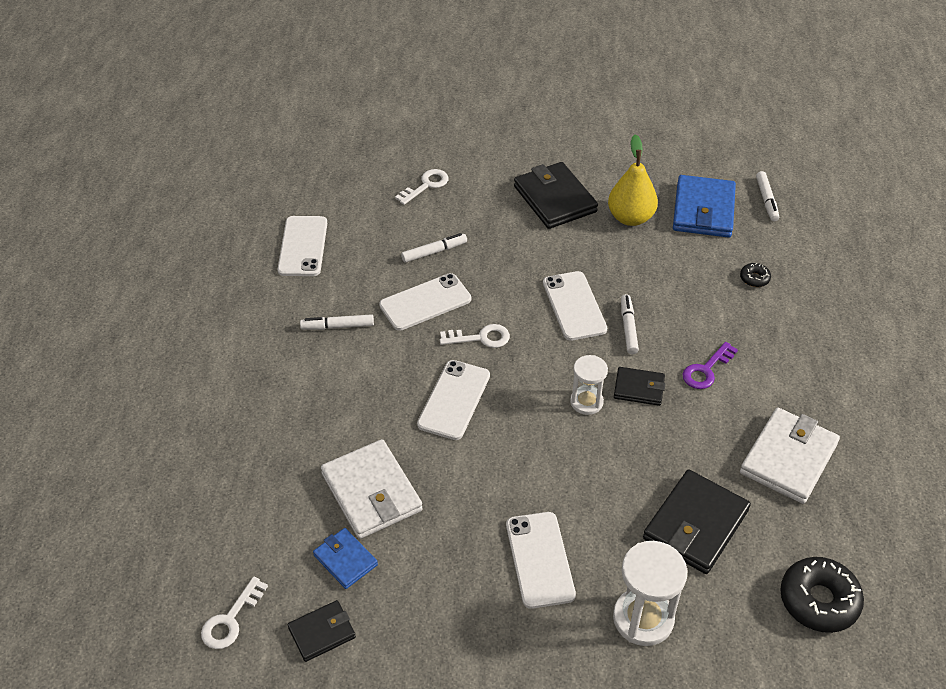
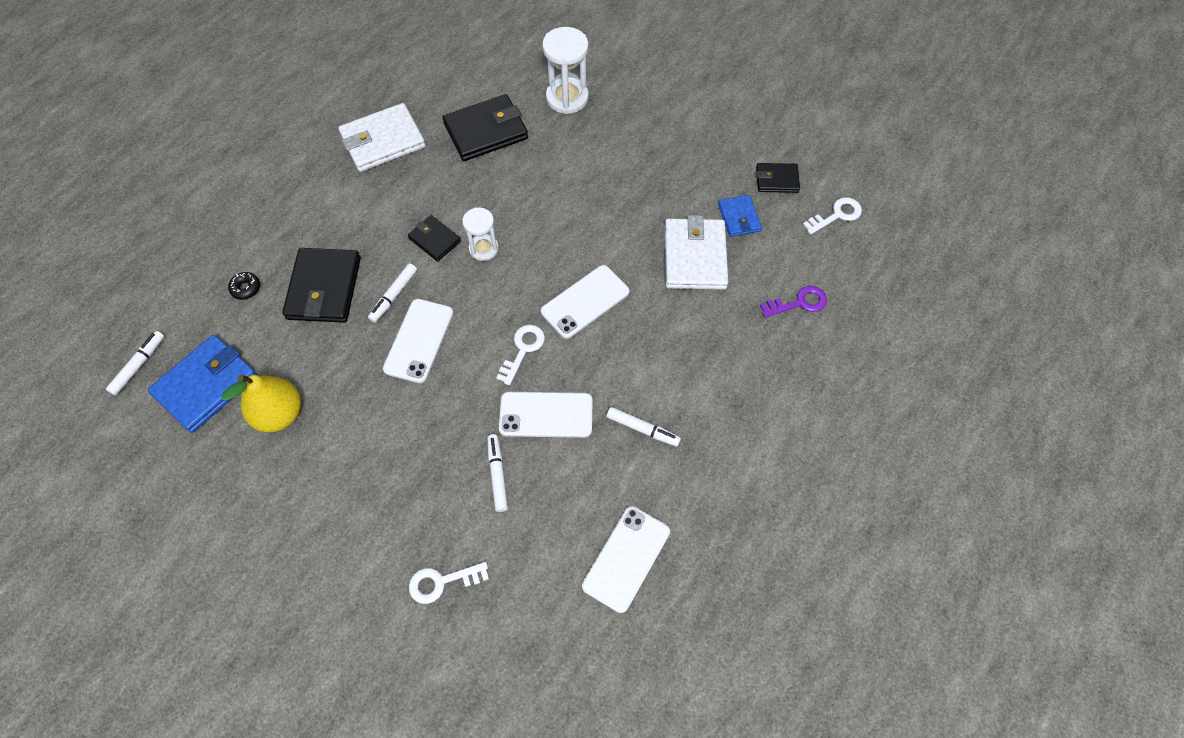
camera: 150 degrees left, 15 degrees up
(434, 252) = (497, 474): white marker -> white marker turned 75 degrees clockwise
(480, 338) = (523, 349): white key -> white key turned 90 degrees clockwise
(539, 559) = (605, 158): white phone -> none
(554, 199) = (328, 481): black wallet -> black wallet (324, 288)
(706, 370) = (370, 229): purple key -> purple key (799, 303)
(818, 600) = (455, 61): black donut -> none

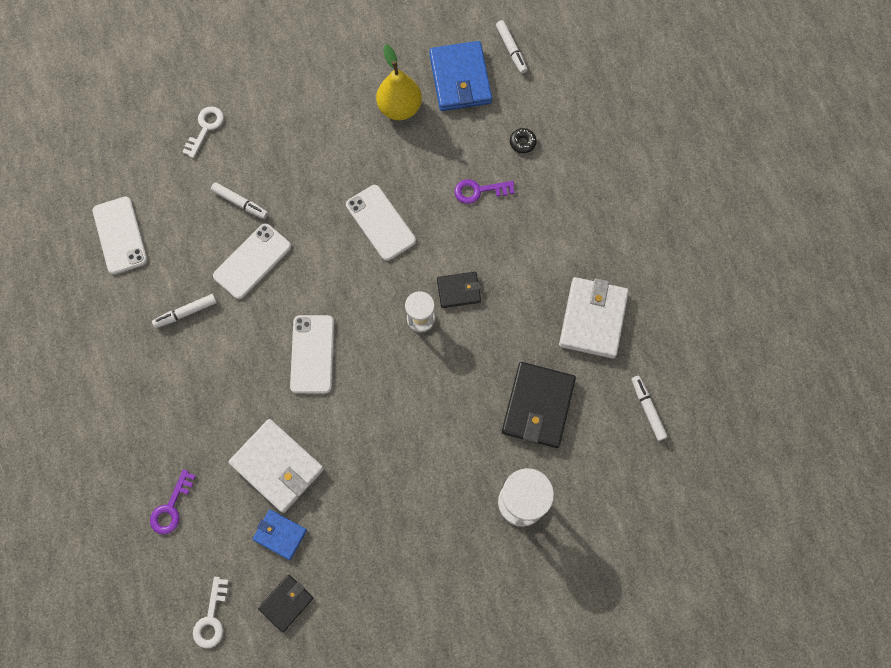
camera: 130 degrees right, 10 degrees up
(324, 288) = (479, 191): black wallet -> purple key
(394, 296) = (432, 231): white marker -> white marker (647, 409)
(523, 349) = (313, 283): white key -> none

